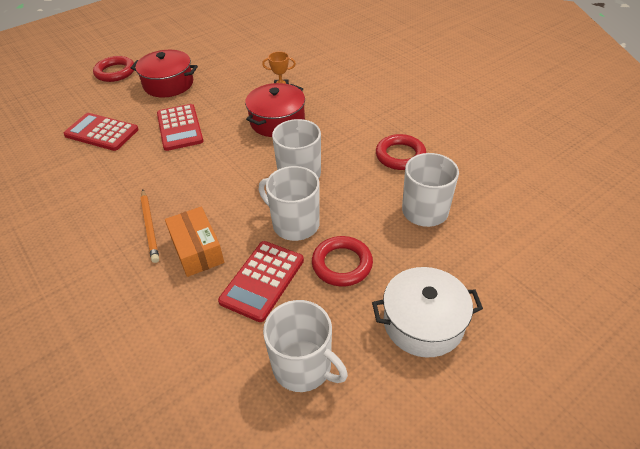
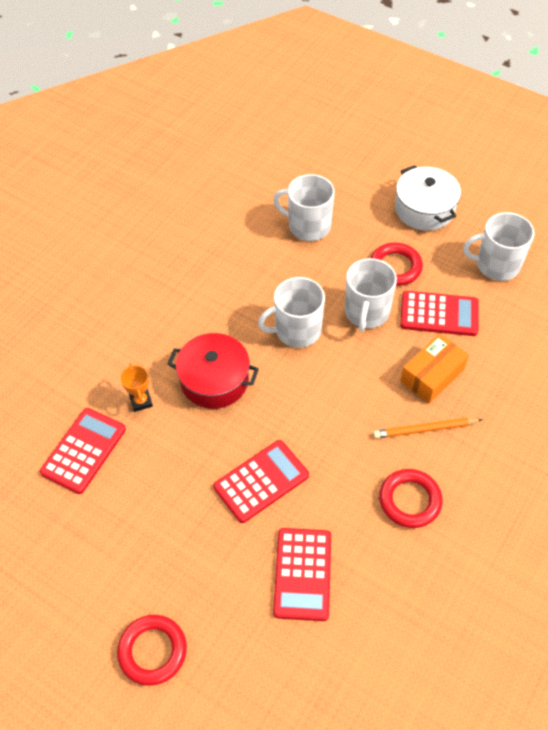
camera: 110 degrees left, 10 degrees up
(150, 226) = (425, 429): orange pencil -> orange pencil turned 150 degrees counterclockwise
(168, 84) = (167, 548): red pot -> none
(259, 63) = (83, 450): none -> red calculator
(303, 367) = (496, 265): white mug -> white mug turned 105 degrees counterclockwise
(400, 155) = (238, 257): red ring -> red ring (410, 500)

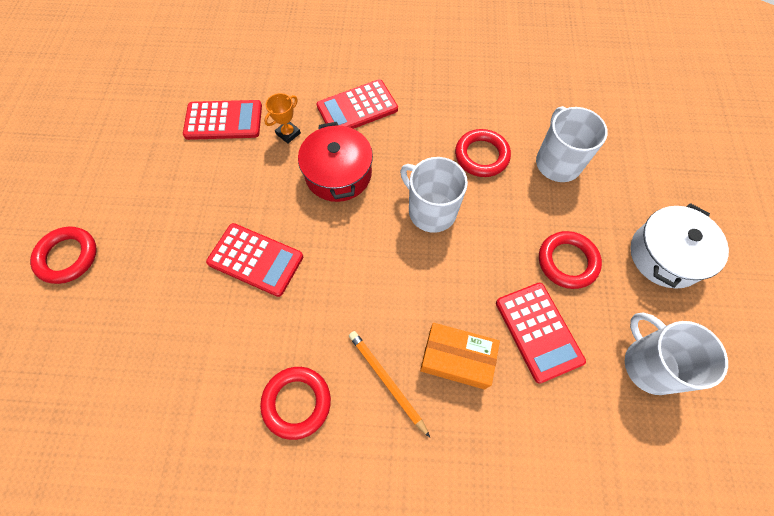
camera: 60 degrees right, 10 degrees up
(268, 270) = (481, 156): none -> red ring
(303, 574) = (178, 339): red calculator -> red calculator (357, 108)
(366, 312) = (492, 261): white mug -> none

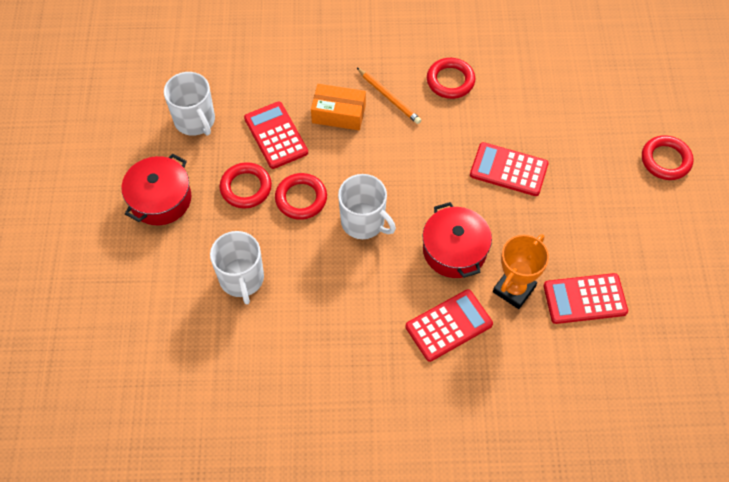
camera: 175 degrees right, 5 degrees down
(288, 133) = (514, 289): orange trophy -> orange trophy, size x1.73
(481, 156) = (316, 280): red ring -> red ring (301, 198)
(665, 255) = (160, 199): white pot -> red pot

